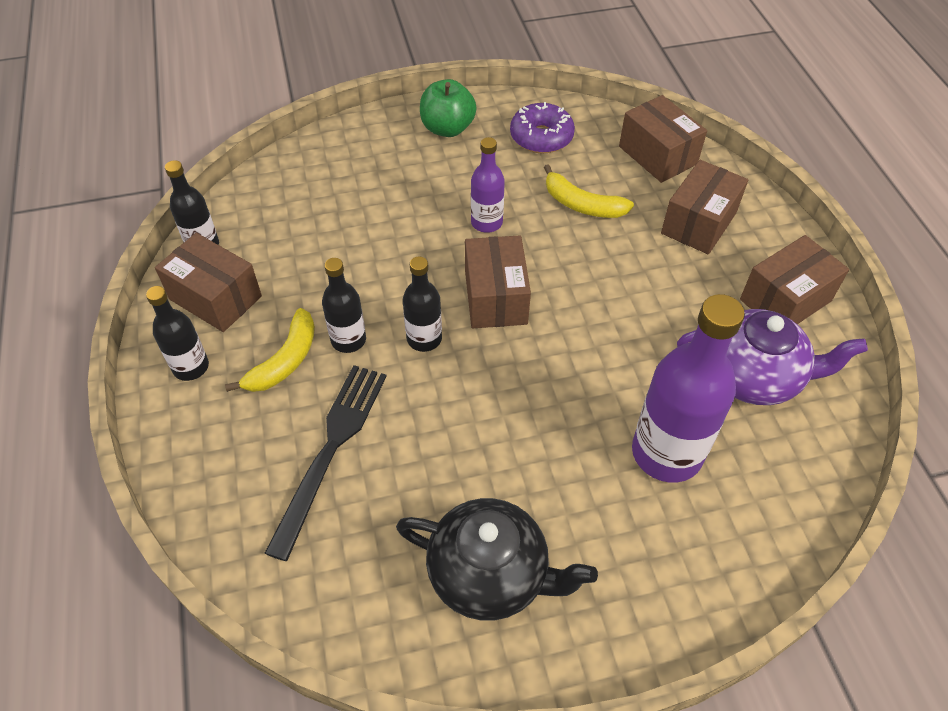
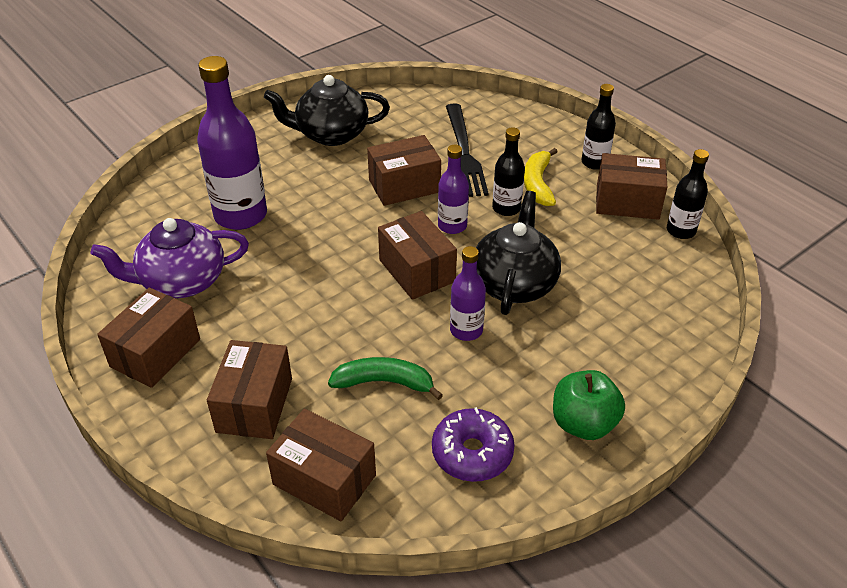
camera: 155 degrees right, 10 degrees down
(411, 250) = (514, 283): none -> black teapot
(424, 339) = (452, 226): black bottle -> purple bottle
(442, 422) = (404, 186): none -> brown box
(582, 204) = (384, 382): yellow banana -> green banana

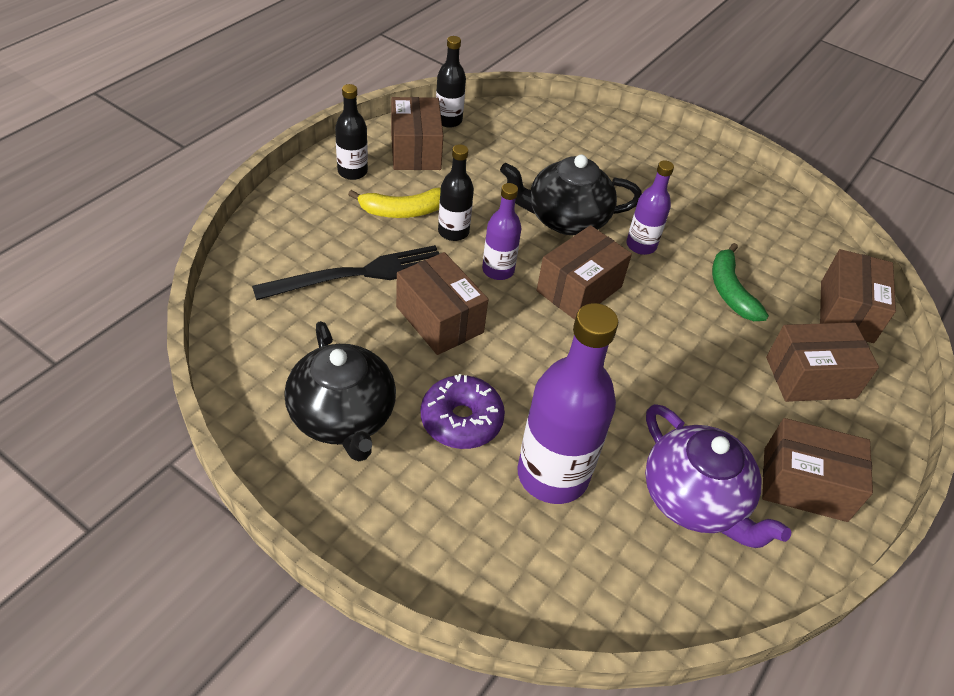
camera: 110 degrees left, 5 degrees up
(472, 453) = (764, 230): purple donut -> purple donut (461, 420)
(583, 423) = (700, 174): green apple -> none

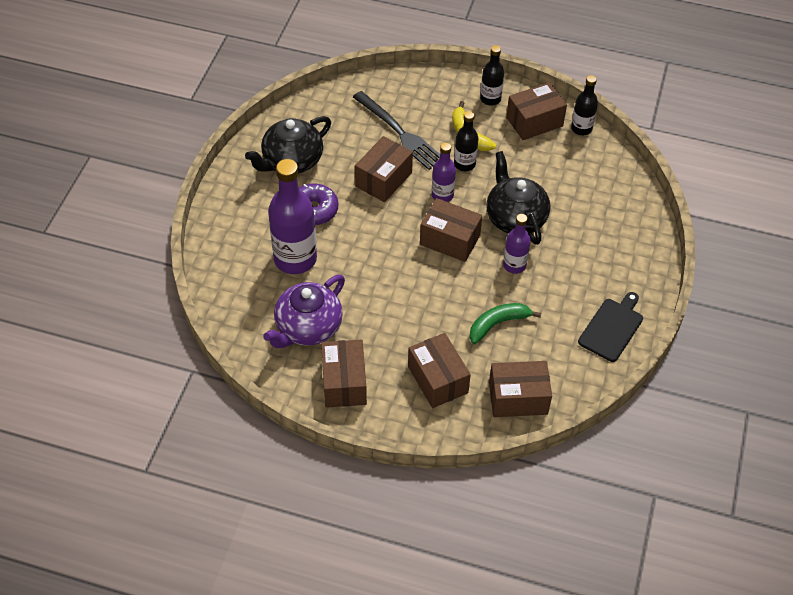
camera: 75 degrees right, 5 degrees up
(754, 202) = (612, 328): none -> black cutting board

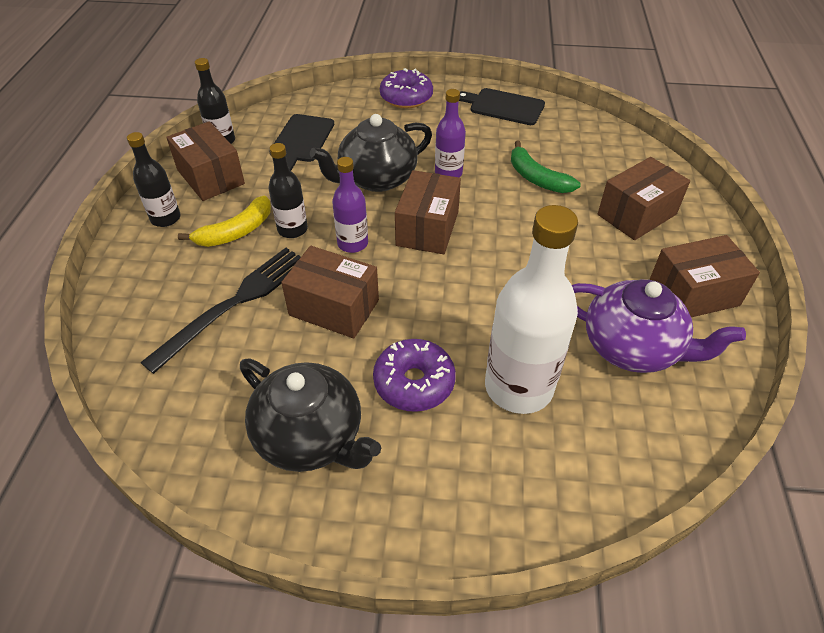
camera: 100 degrees left, 5 degrees down
(295, 259) = (518, 387): purple bottle -> white bottle
(518, 398) = (623, 156): brown box -> none
(575, 176) = (301, 140): none -> black cutting board
(635, 256) = (406, 97): none -> purple donut

